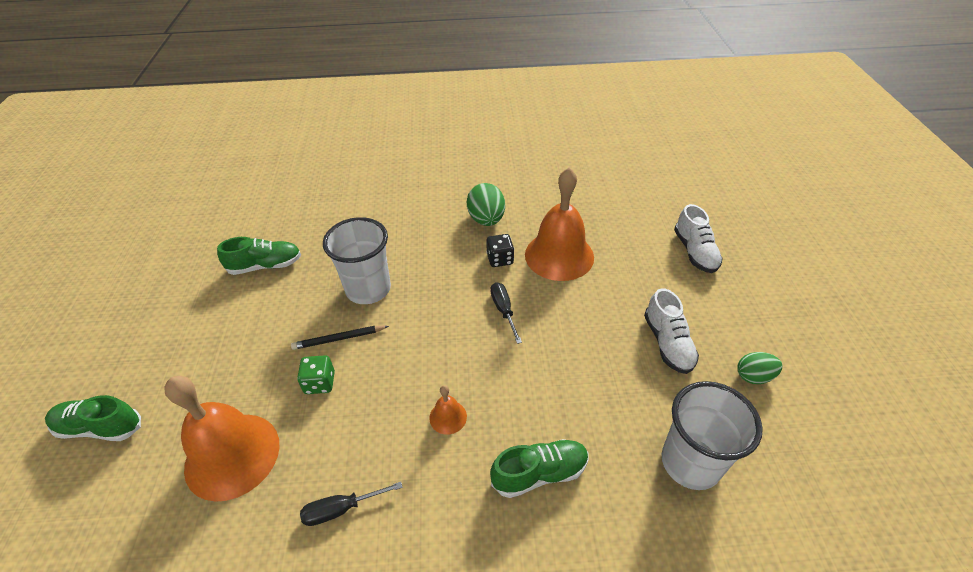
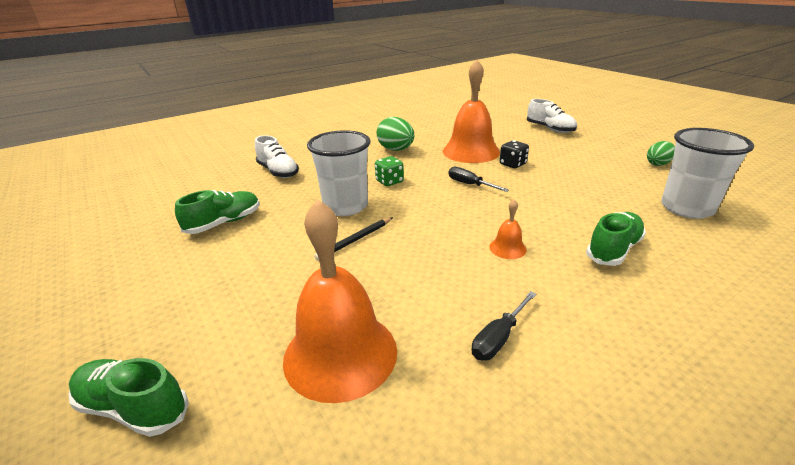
camera: 30 degrees left, 15 degrees down
(100, 427) = (134, 407): green shoe -> green shoe turned 45 degrees clockwise
(320, 383) = (371, 271): green dice -> green dice (389, 181)
(500, 259) = (432, 164): black dice -> black dice (512, 164)
(667, 343) = (593, 166): white shoe -> white shoe (278, 172)

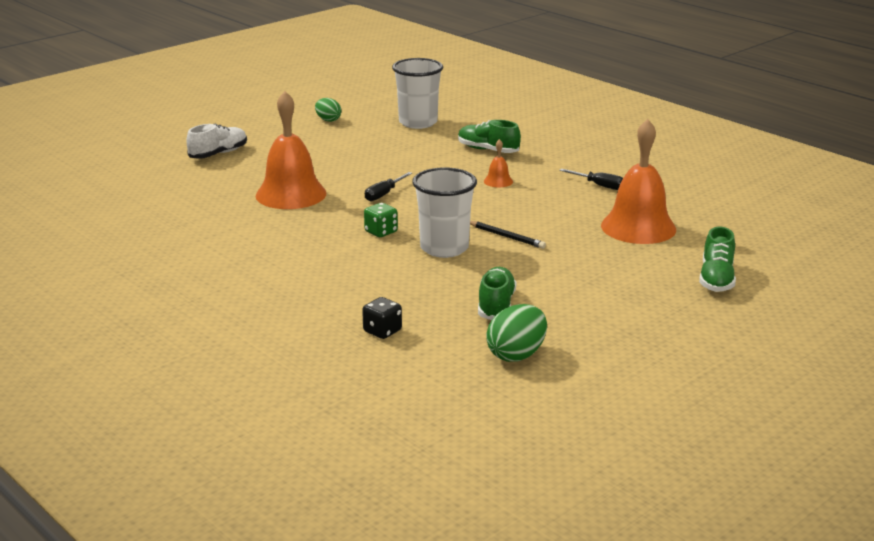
camera: 100 degrees left, 5 degrees down
(224, 223) = (496, 305): green shoe -> green shoe turned 60 degrees clockwise
(278, 172) = (357, 301): white shoe -> none
(396, 150) = (282, 235): green egg -> green egg (516, 355)
(512, 164) = (330, 175): black dice -> black dice (382, 331)

